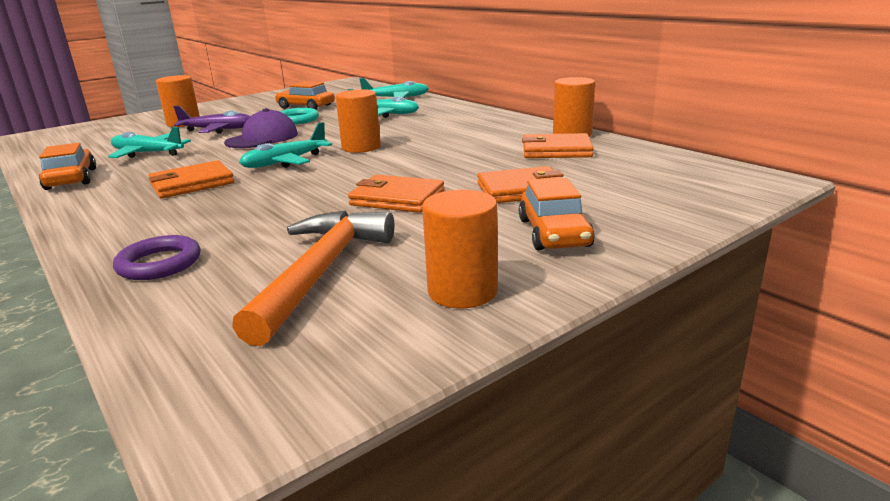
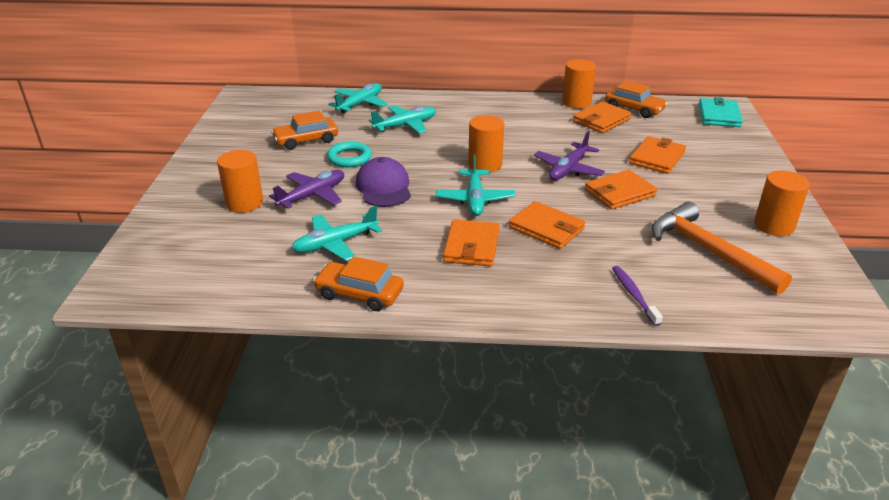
camera: 50 degrees left, 10 degrees up
(159, 263) = (634, 295): purple ring -> purple toothbrush
(265, 195) = (546, 228): none -> orange wallet
(411, 170) = (568, 169): none -> purple plane
(554, 233) = (730, 178): orange car -> orange car (634, 109)
(724, 184) = (719, 115): none -> turquoise wallet

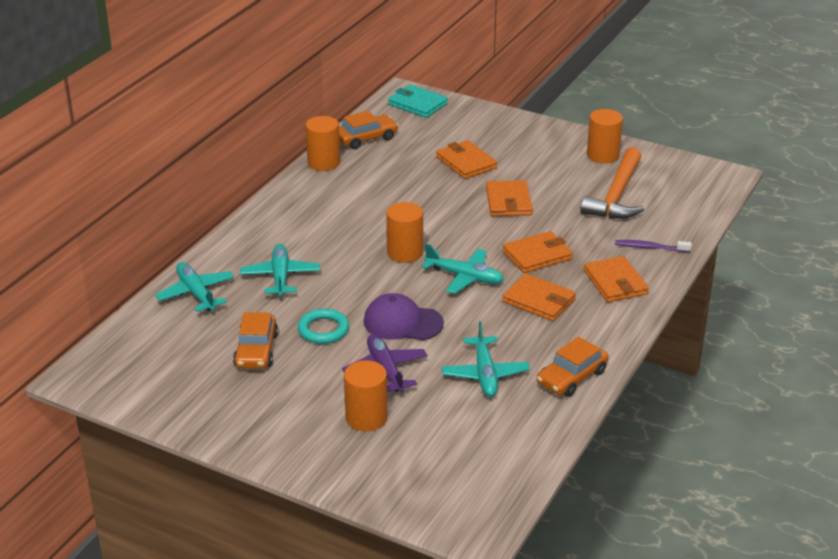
camera: 65 degrees left, 0 degrees up
(568, 169) = (450, 212): purple plane -> none
(601, 120) = (373, 163): orange wallet -> orange wallet (615, 282)
(709, 251) = (617, 195): orange hammer -> orange hammer turned 60 degrees counterclockwise

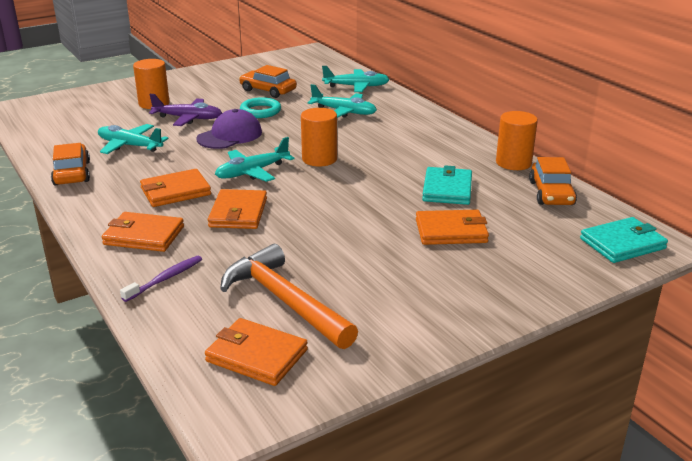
camera: 120 degrees right, 5 degrees down
(402, 179) = (447, 189): none -> turquoise wallet
(508, 202) = (346, 229): orange wallet -> orange wallet (256, 355)
(602, 155) = (386, 330): orange cylinder -> none

